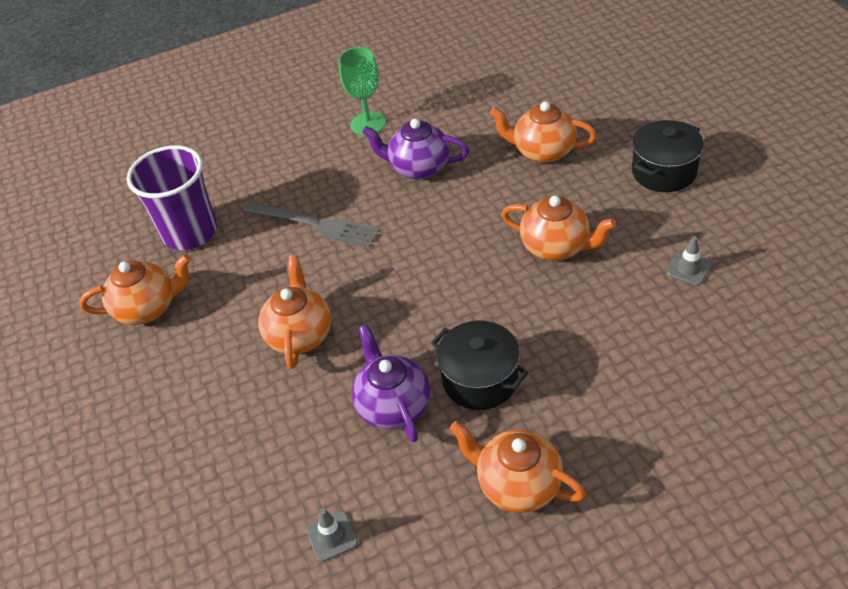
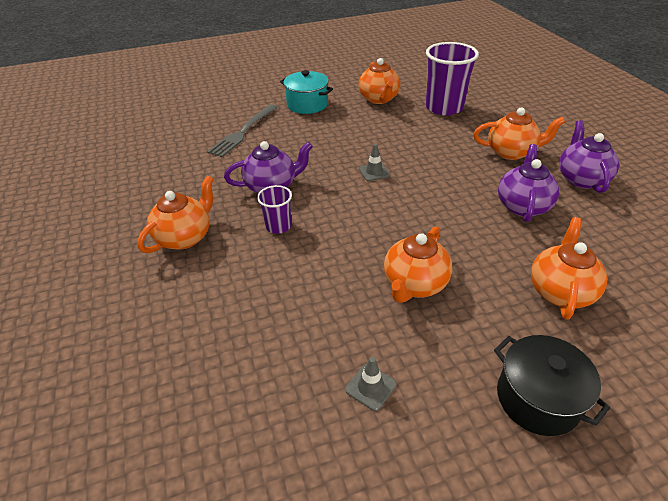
camera: 90 degrees right, 5 degrees down
(148, 404) = (307, 104): none -> turquoise pot
(300, 335) = (343, 150): orange teapot -> orange teapot (511, 152)
(316, 225) = (449, 155): grey fork -> grey fork (243, 132)
(332, 536) = (192, 163): grey traffic cone -> grey traffic cone (374, 172)
(368, 123) = (581, 179): green goblet -> purple teapot
(480, 380) = (278, 226): black pot -> purple cup

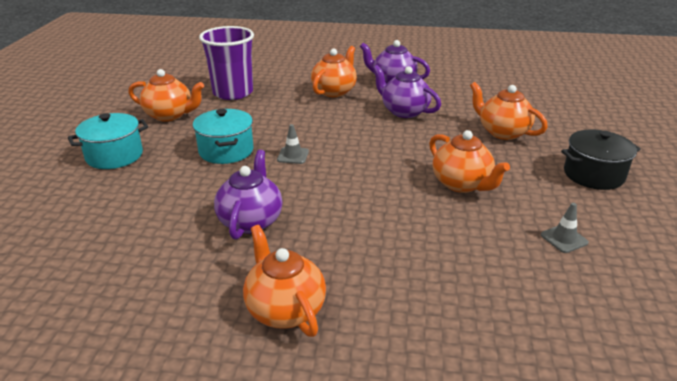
camera: 65 degrees left, 10 degrees down
(243, 132) = (109, 215): grey fork -> none
(278, 226) = (326, 234): purple cup -> none
(352, 141) = (226, 151): none -> turquoise pot

